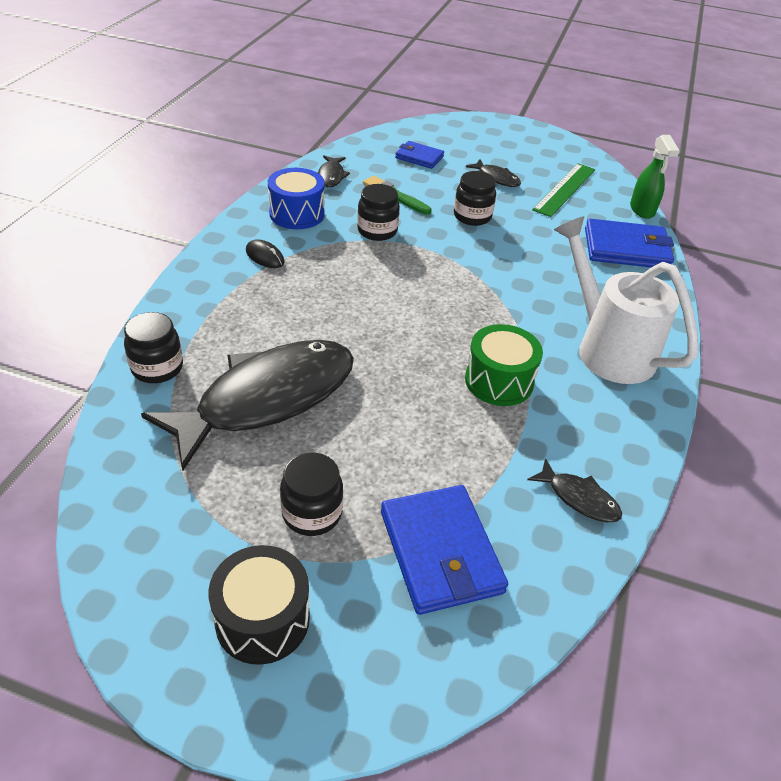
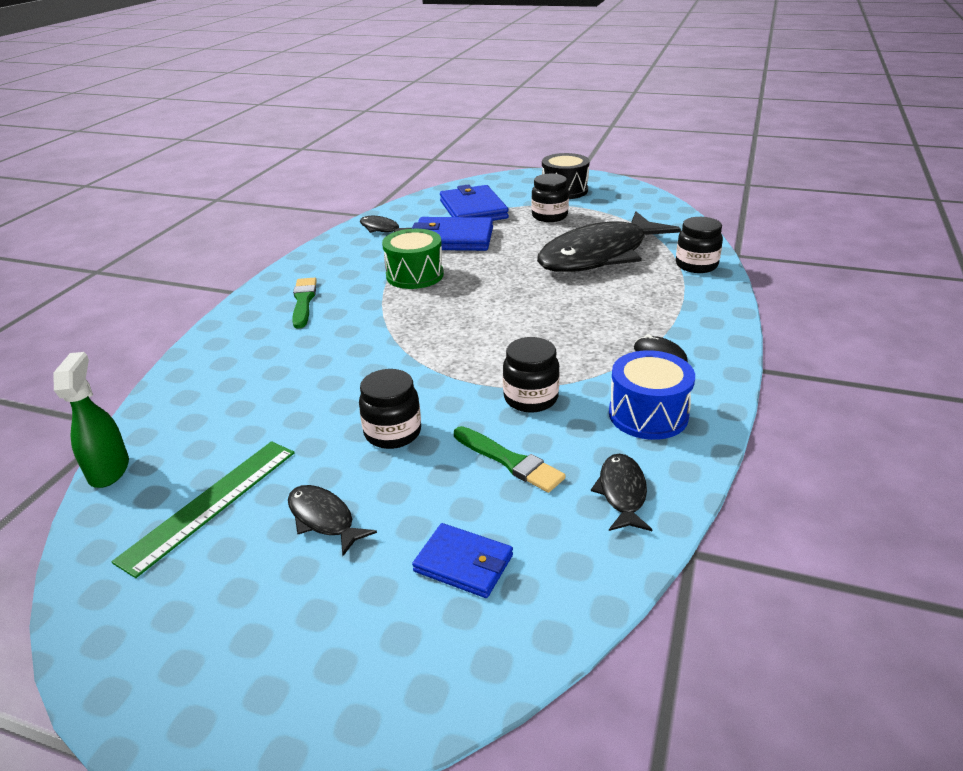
camera: 175 degrees left, 10 degrees down
(608, 348) = (303, 301): white watering can -> green brush
(626, 249) = (196, 401): blue wallet -> blue wallet (452, 239)

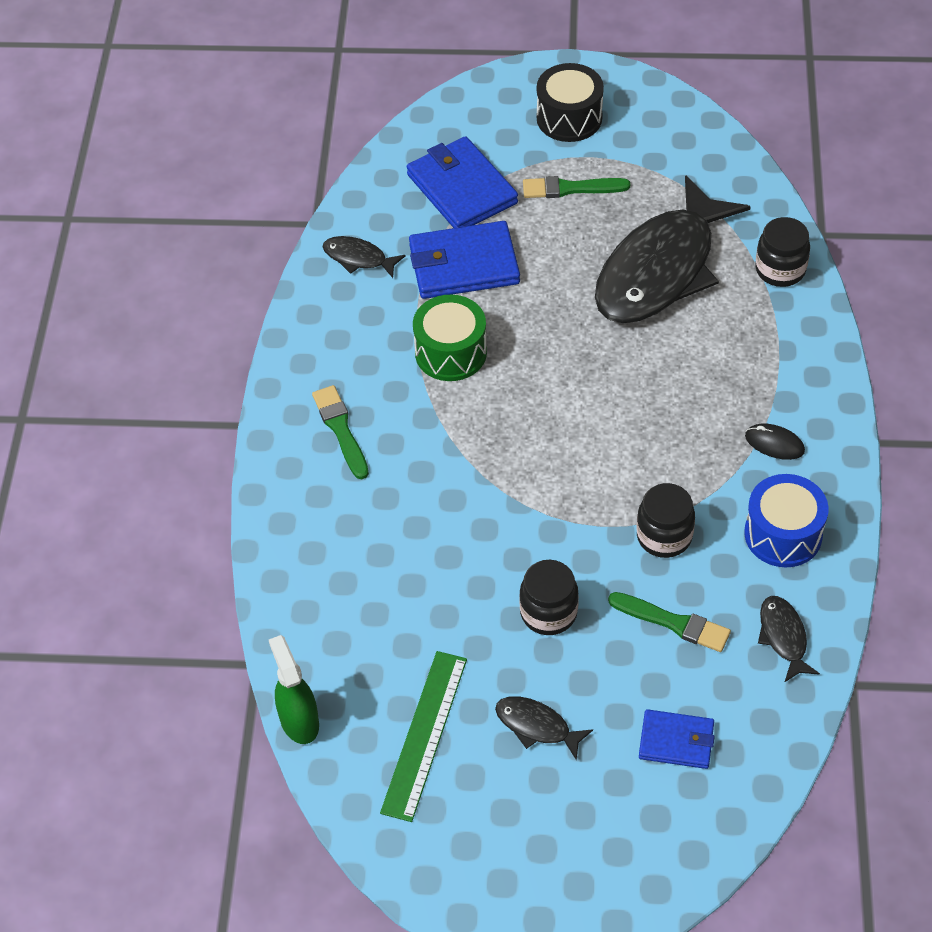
camera: 15 degrees left, 20 degrees up
(549, 216) = (570, 188): black jar -> green brush

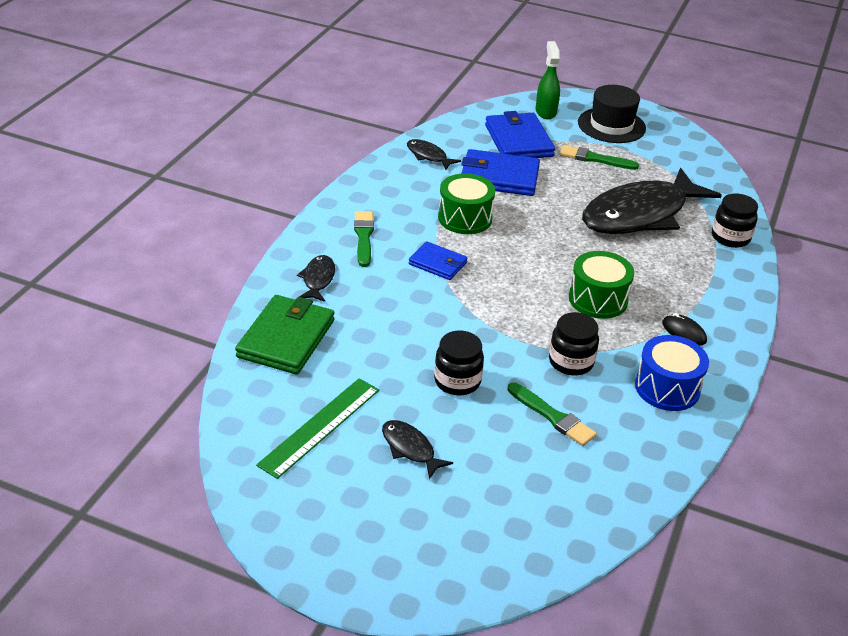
camera: 15 degrees right, 15 degrees down
(299, 720) = (232, 389): green spray bottle -> green spray bottle (545, 112)
(325, 624) = (286, 338): none -> green wallet
(569, 118) = (611, 125): black drum -> black hat
(660, 428) = (598, 299): none -> green drum
(676, 741) = (518, 494): blue wallet -> blue wallet (438, 263)
(783, 637) = (639, 452): black fish -> black fish (318, 279)

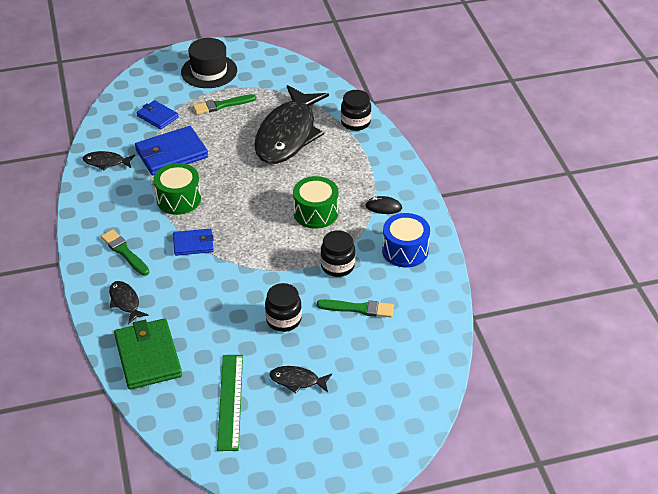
camera: 35 degrees left, 5 degrees up
(518, 140) = (157, 116): blue wallet -> blue wallet, size x0.59
(545, 112) = (154, 82): green spray bottle -> none

